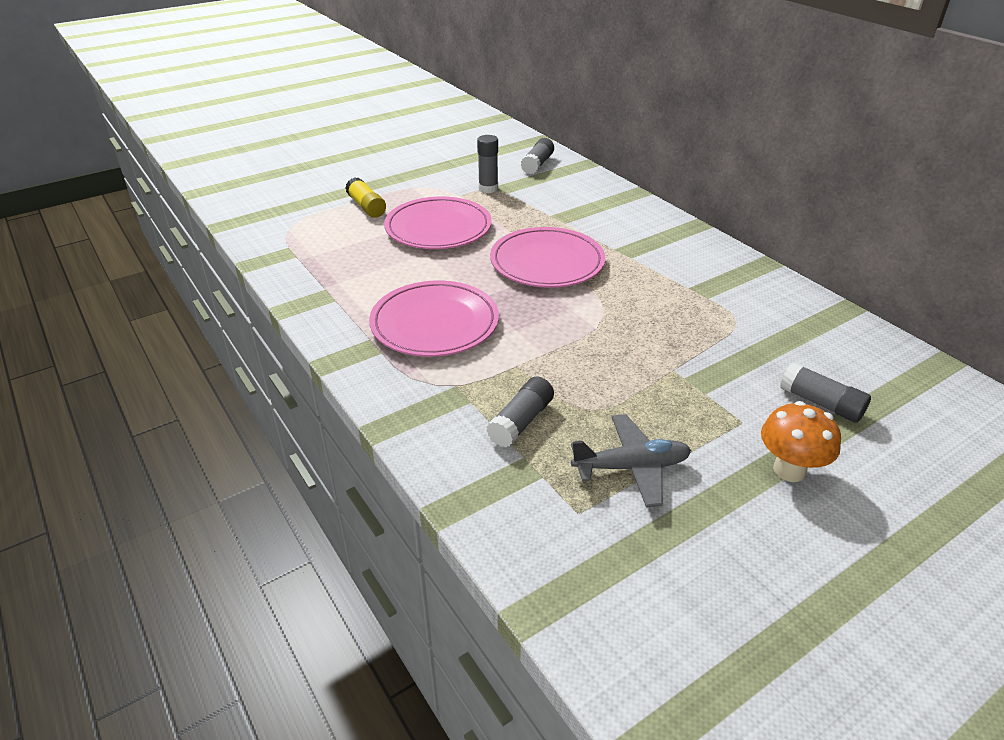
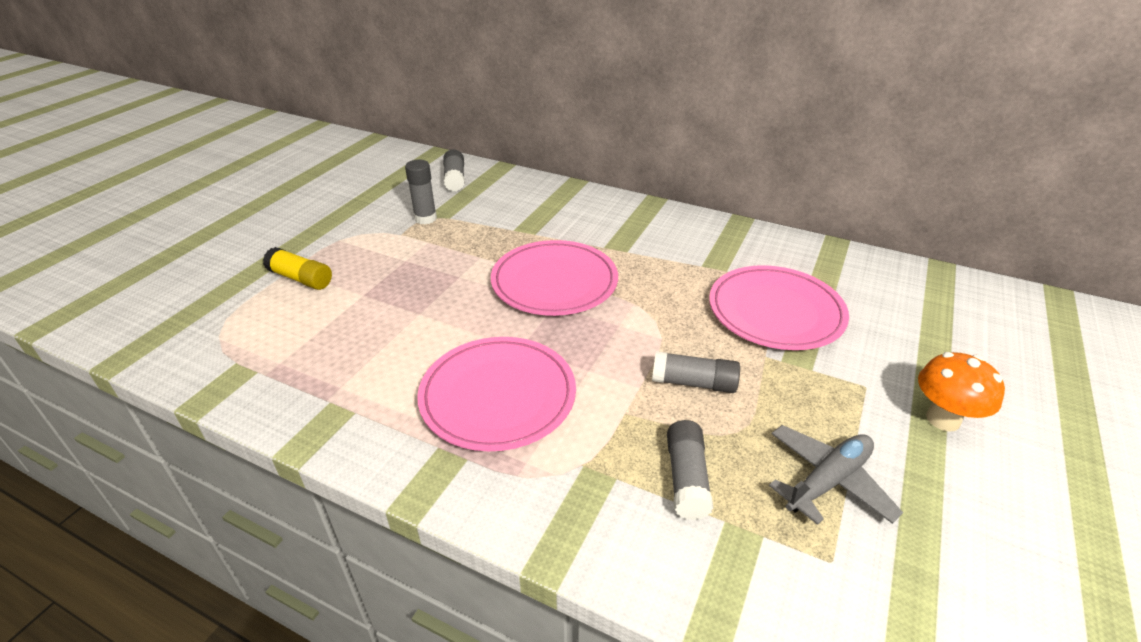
camera: 30 degrees left, 0 degrees up
(438, 228) = (408, 279): pink plate -> pink plate (775, 312)
(821, 403) = (901, 341): grey glue stick -> grey glue stick (693, 383)

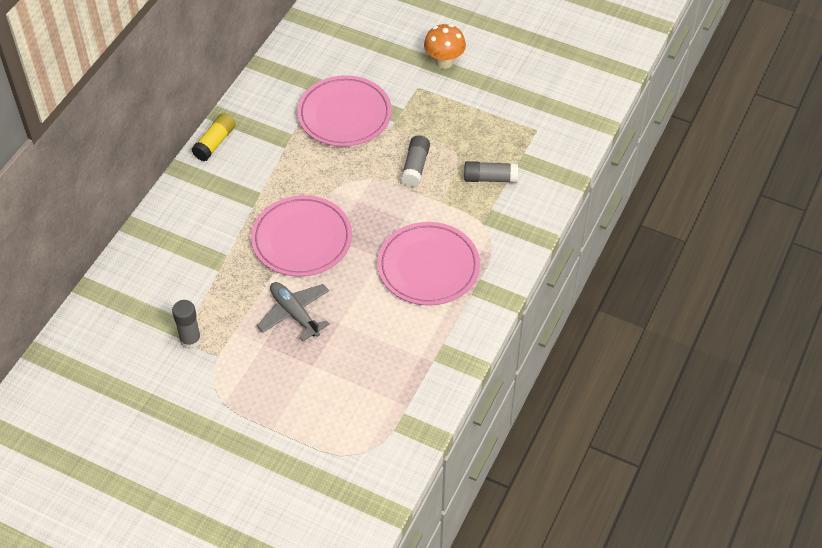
camera: 90 degrees left, 15 degrees up
(301, 278) = (286, 417): yellow glue stick -> yellow glue stick (215, 143)
(455, 179) = (110, 326): grey glue stick -> none
(827, 481) = (489, 120): grey plane -> grey plane (294, 314)

